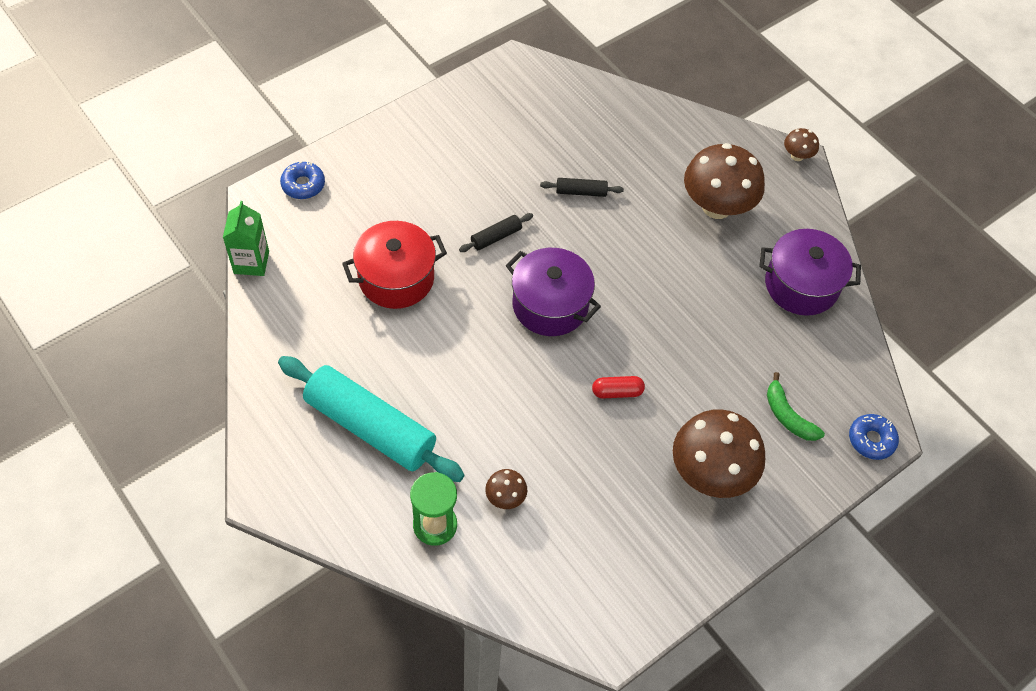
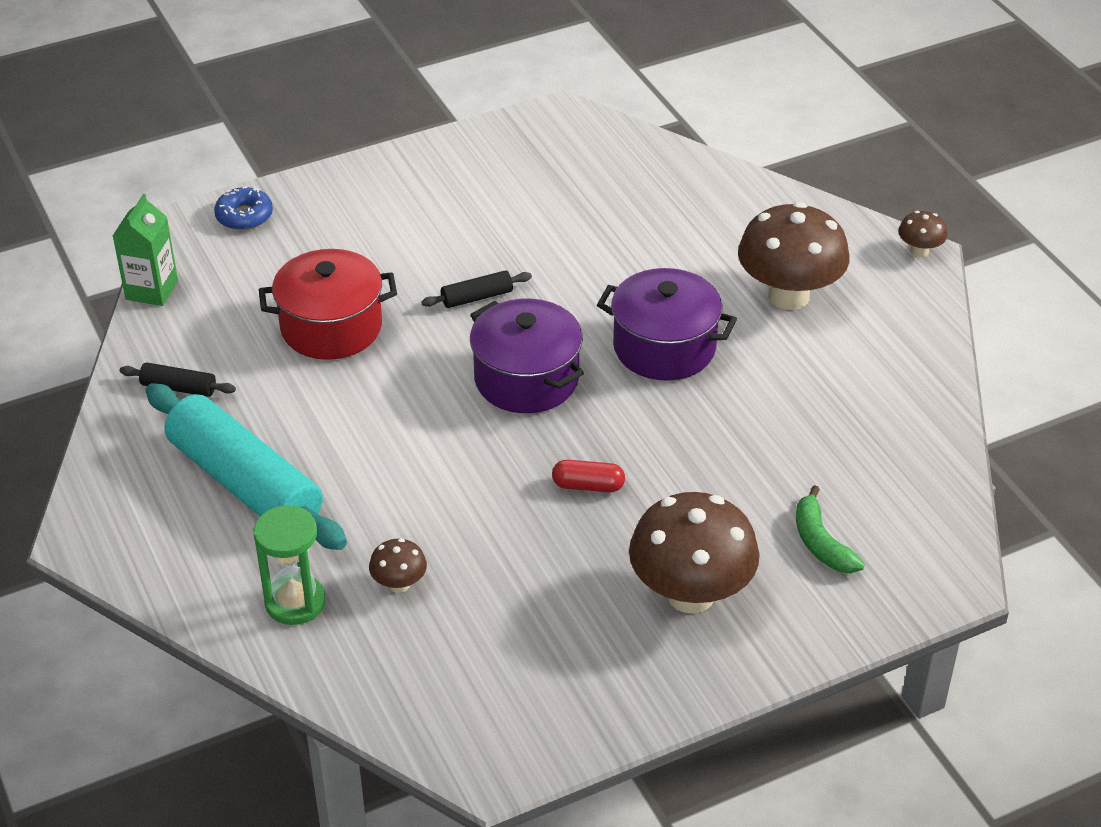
camera: 15 degrees right, 15 degrees down
(581, 192) = (606, 260): black rolling pin -> black rolling pin (179, 387)
(801, 285) = (883, 396): purple pot -> purple pot (664, 347)
(871, 440) = (935, 586): blue donut -> none

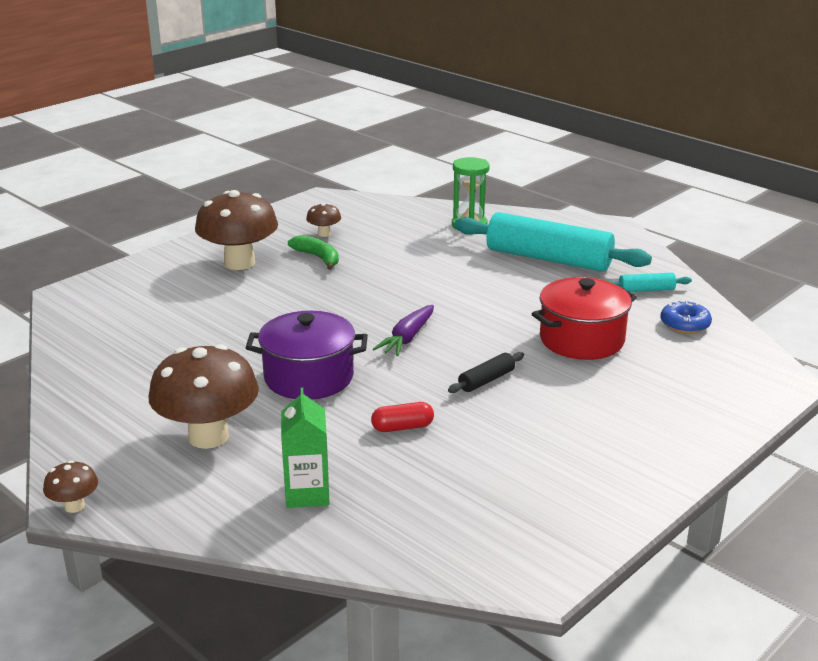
camera: 160 degrees right, 15 degrees down
(152, 290) = (741, 335): green carton -> green carton (307, 493)
(179, 387) = (646, 290): black rolling pin -> turquoise rolling pin
(244, 216) = (743, 398): blue donut -> blue donut (685, 324)
(399, 584) = (417, 239): brown mushroom -> brown mushroom (324, 234)
(526, 379) = (407, 338): purple pot -> purple carrot
(588, 486) = (328, 294): red capsule -> red capsule (402, 427)
(821, 542) = (158, 296): green banana -> green banana (318, 258)

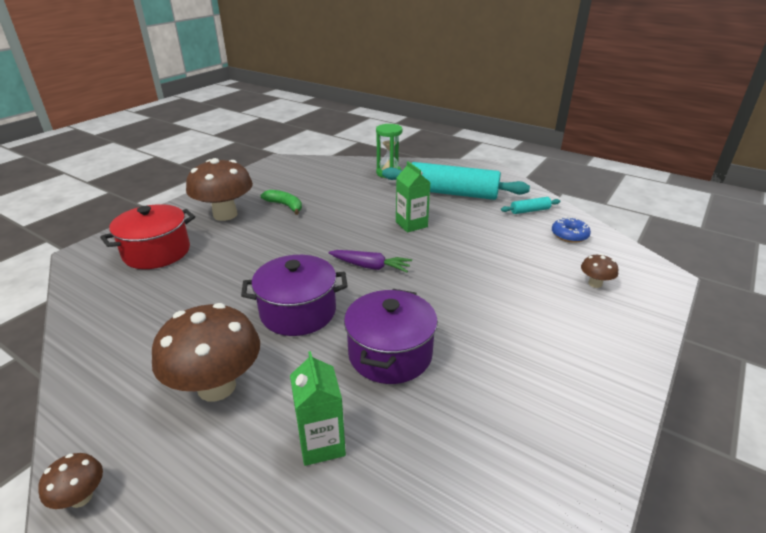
camera: 10 degrees left, 5 degrees up
(324, 234) = (286, 187): brown mushroom -> brown mushroom (595, 284)
(402, 427) = (390, 354): red capsule -> purple pot
(407, 338) = (370, 266): purple carrot -> purple carrot turned 90 degrees counterclockwise
(476, 294) = (411, 224): none -> green carton
(486, 380) = (444, 298): black rolling pin -> none
(581, 340) = (502, 255): red pot -> red pot (157, 252)

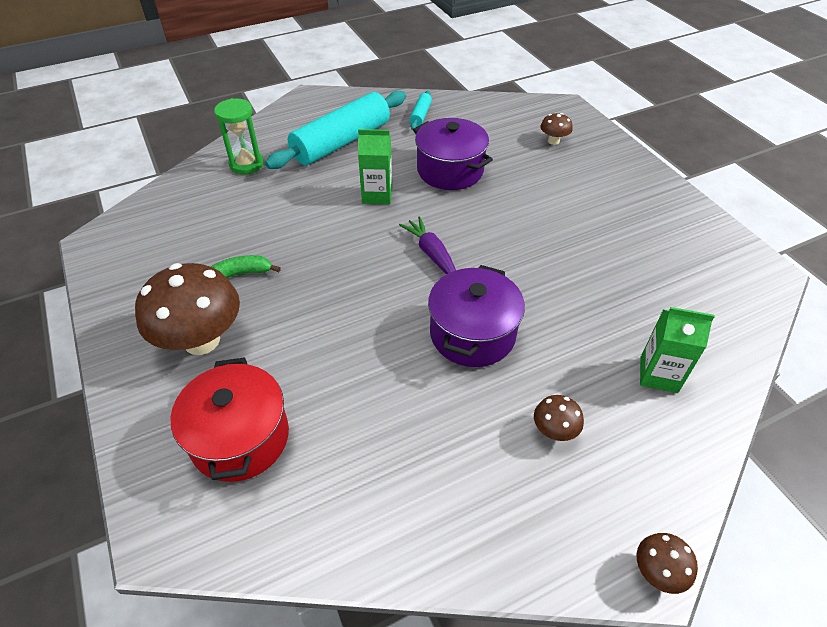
camera: 60 degrees left, 15 degrees up
(216, 386) = (554, 431): brown mushroom -> brown mushroom, size x0.45
(370, 266) = (432, 254): purple carrot -> purple carrot turned 75 degrees counterclockwise
(390, 354) = (573, 292): purple pot -> purple pot (450, 170)
(569, 235) = (478, 116): blue donut -> none

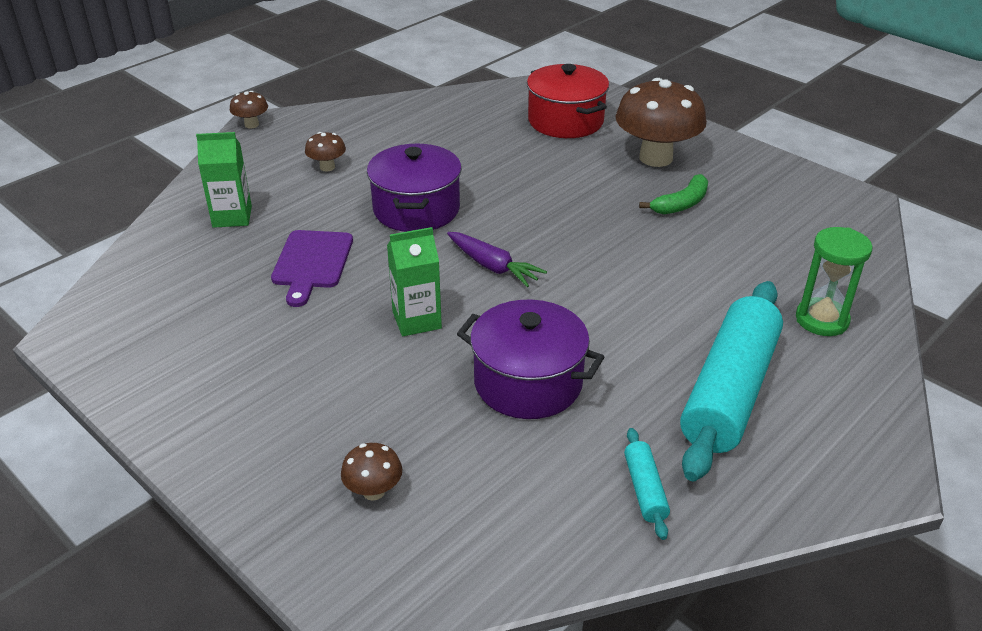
camera: 160 degrees right, 10 degrees down
(377, 195) = (606, 319): green carton -> green carton (417, 320)
(579, 295) = (312, 263): none -> purple cutting board

